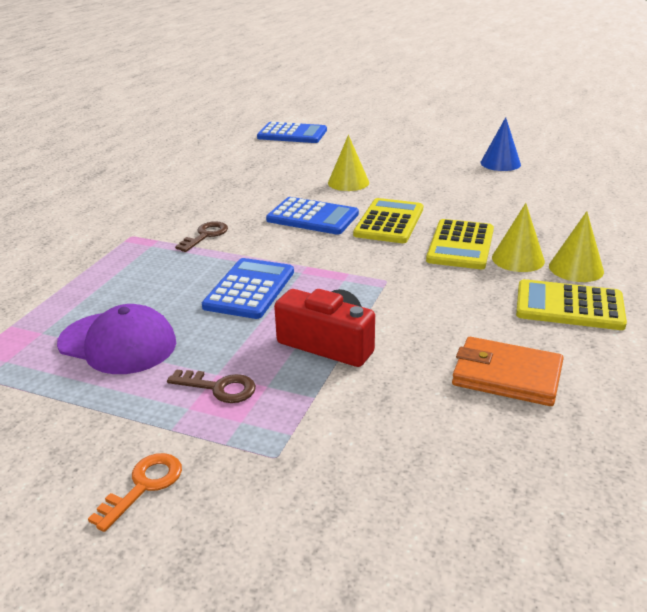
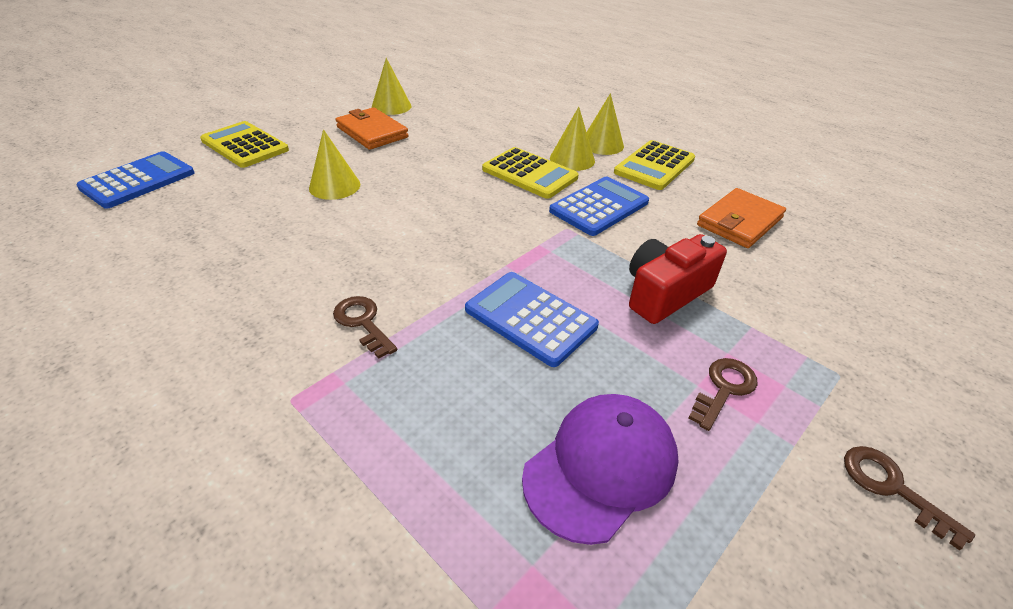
camera: 70 degrees left, 10 degrees up
(143, 486) = (892, 488): orange key -> brown key
(312, 217) = (395, 231): blue calculator -> blue calculator (599, 207)
(389, 222) = (452, 192): yellow calculator -> yellow calculator (245, 145)
(444, 170) = (372, 132): none -> orange wallet
(500, 163) = (391, 106): blue cone -> yellow cone

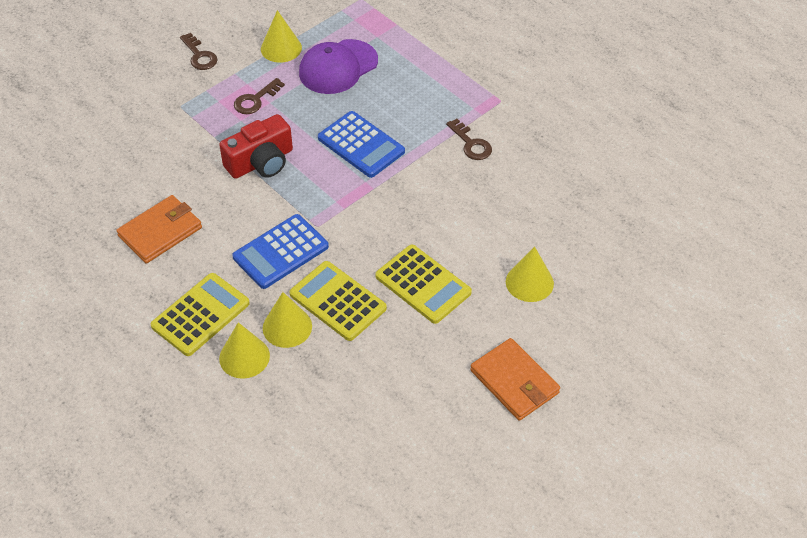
camera: 175 degrees left, 10 degrees up
(138, 180) = (717, 291): blue calculator -> none
(245, 145) = (648, 352): yellow calculator -> yellow calculator (423, 284)
(391, 106) = (502, 449): yellow cone -> yellow cone (281, 48)

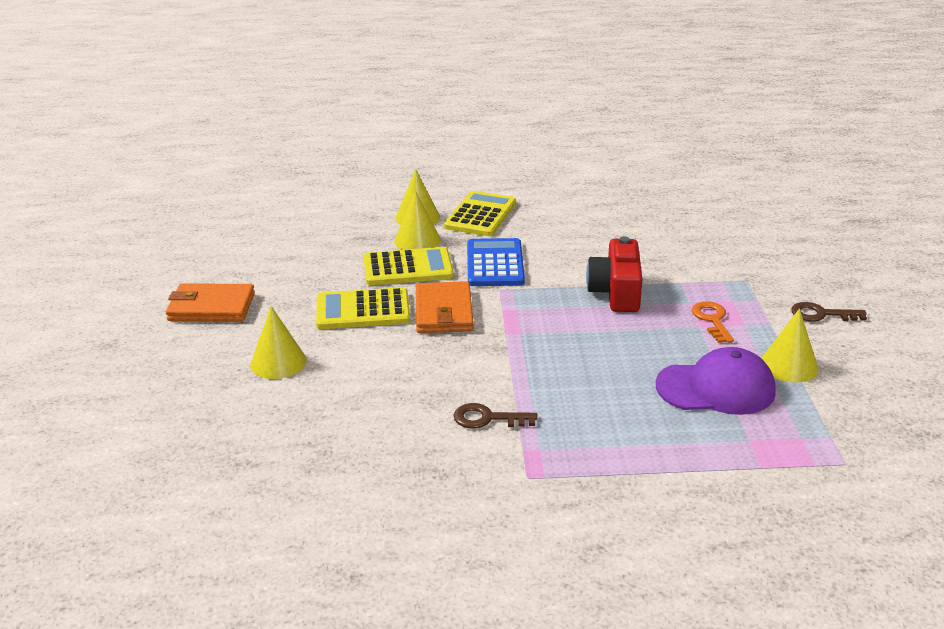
camera: 130 degrees right, 20 degrees down
(160, 232) = (588, 225): orange wallet -> orange wallet (443, 312)
(200, 315) = (480, 215): yellow calculator -> yellow calculator turned 150 degrees counterclockwise
(255, 100) = (712, 320): brown key -> orange key
(338, 67) = (716, 388): purple cap -> purple cap turned 90 degrees clockwise
(361, 145) = (573, 351): blue calculator -> none

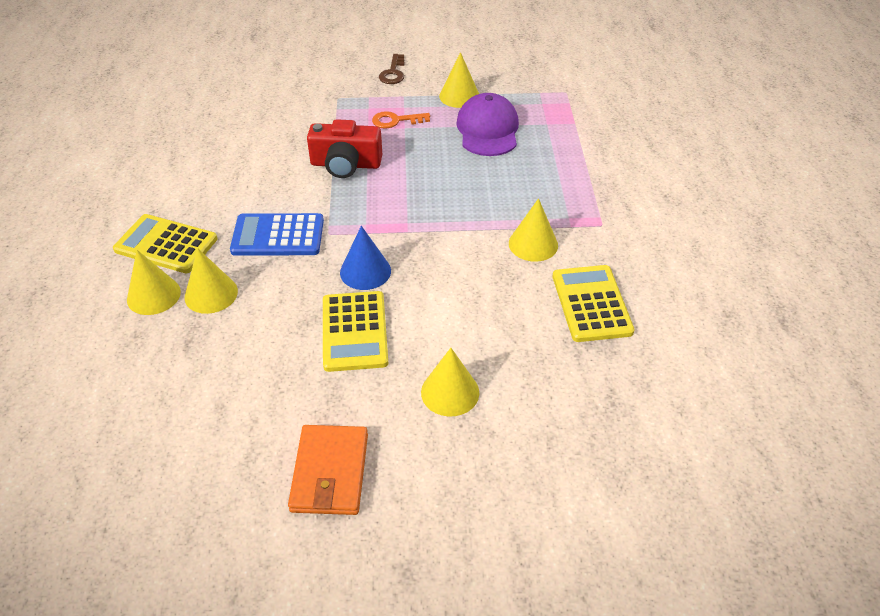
camera: 90 degrees left, 15 degrees up
(408, 268) = (271, 300): yellow calculator -> yellow calculator (591, 304)
(443, 312) = (365, 271): orange wallet -> blue cone
(488, 418) = (533, 244): brown key -> yellow cone

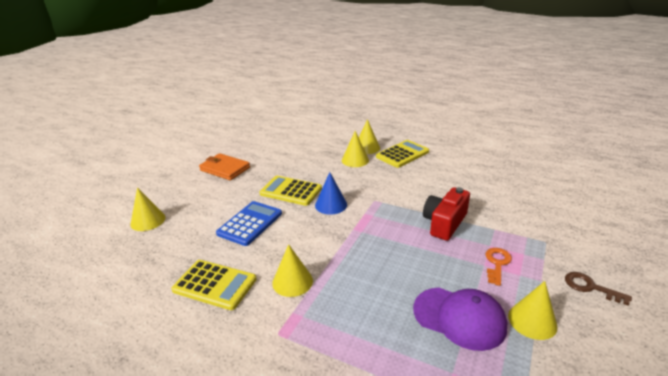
camera: 120 degrees right, 15 degrees down
(278, 236) = (385, 184): blue calculator -> blue calculator (250, 223)
(450, 392) = (223, 207): yellow cone -> yellow cone (148, 220)

